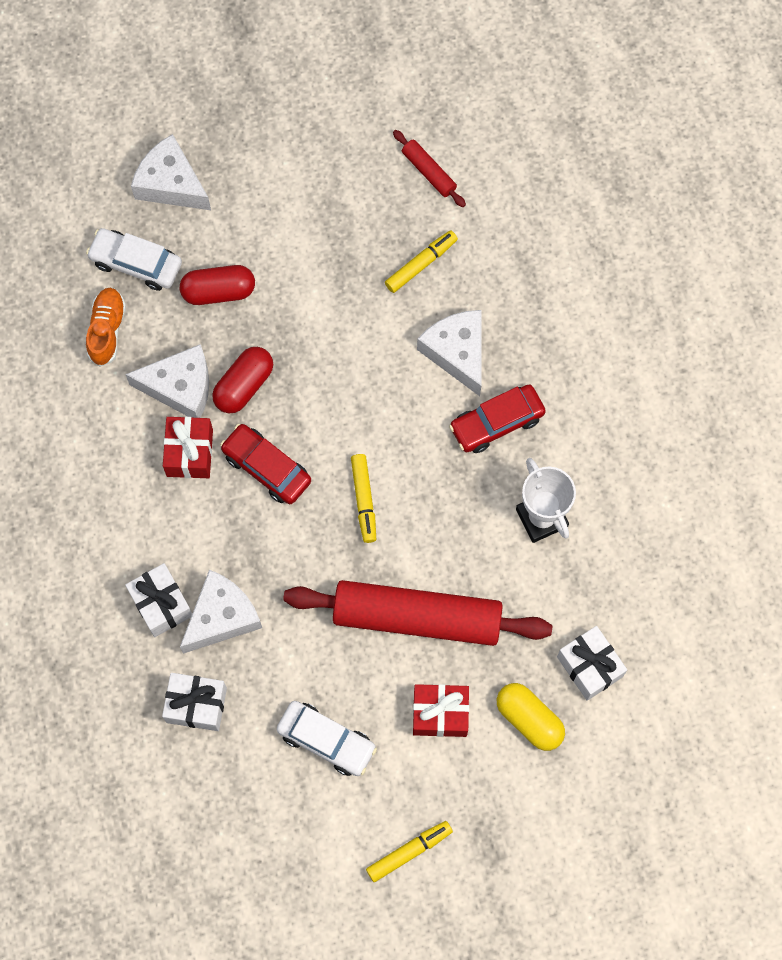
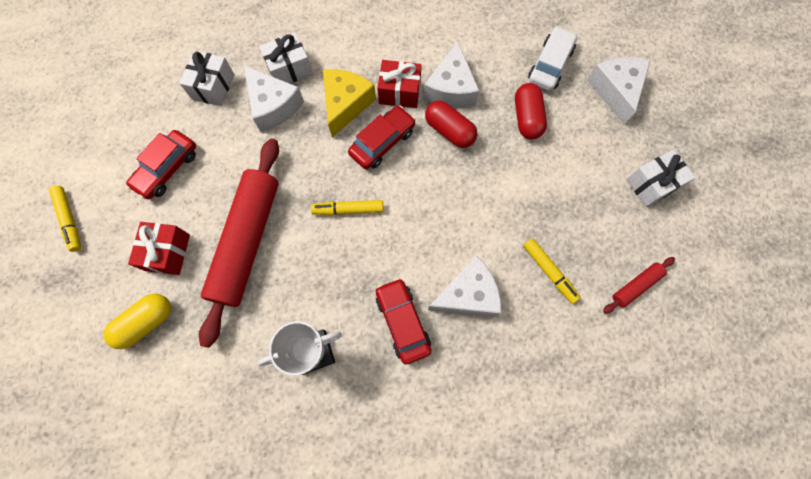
camera: 95 degrees right, 0 degrees up
(107, 330) = (498, 45): orange shoe -> none
(171, 183) = (616, 91): white cheese -> white cheese turned 45 degrees counterclockwise
(213, 521) = (346, 104): none -> yellow cheese
(326, 740) = (167, 169): white car -> red car
(589, 666) = (178, 379): white gift -> white gift (651, 184)

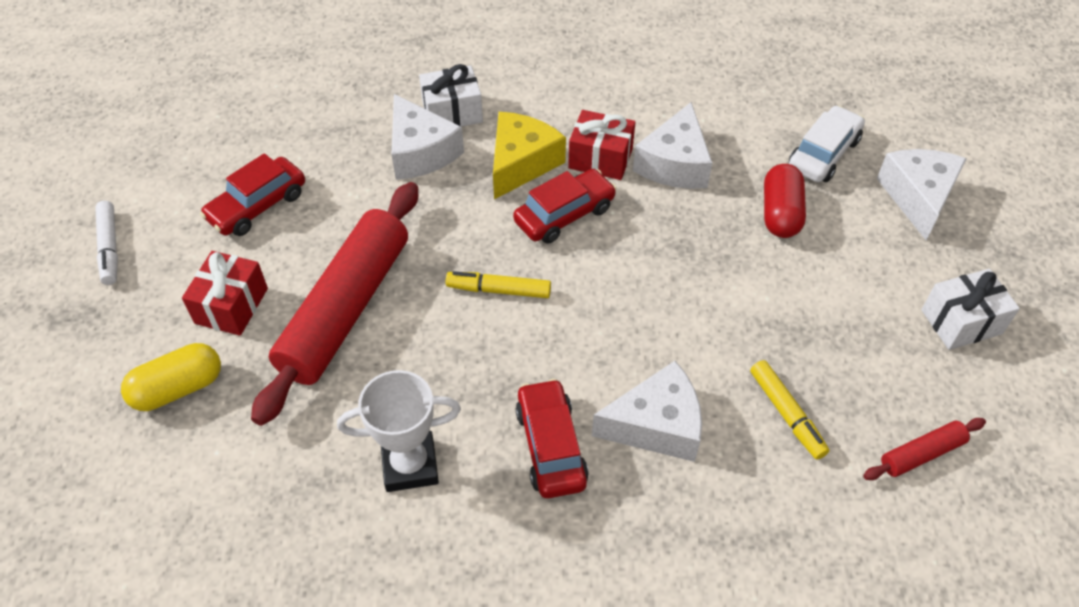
camera: 10 degrees right, 20 degrees down
(70, 220) = (109, 248): yellow marker -> white marker
(213, 87) = (344, 120): white gift -> none
(449, 131) = (664, 214): red capsule -> none

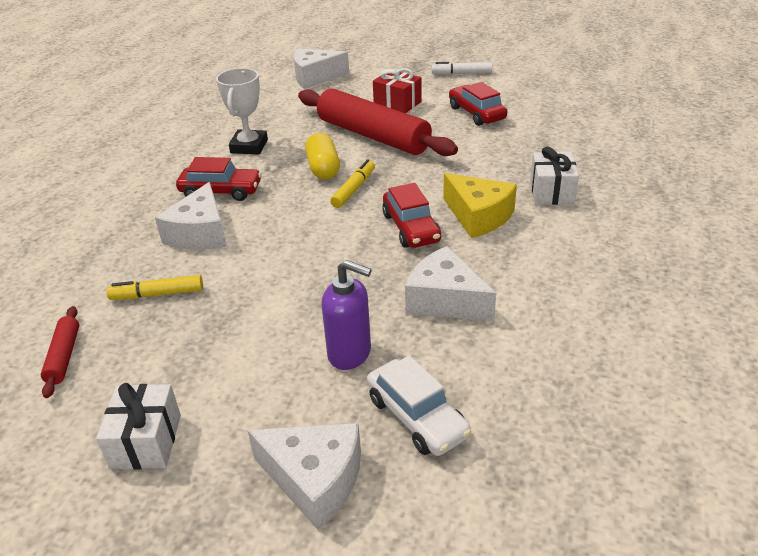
camera: 110 degrees right, 15 degrees down
(178, 388) = (349, 90): yellow capsule -> yellow capsule (323, 168)
(420, 152) = (508, 173): white cheese -> white cheese (315, 77)
(600, 158) = (469, 258): red gift -> none
(780, 213) = (350, 353): red capsule -> purple soap dispenser

